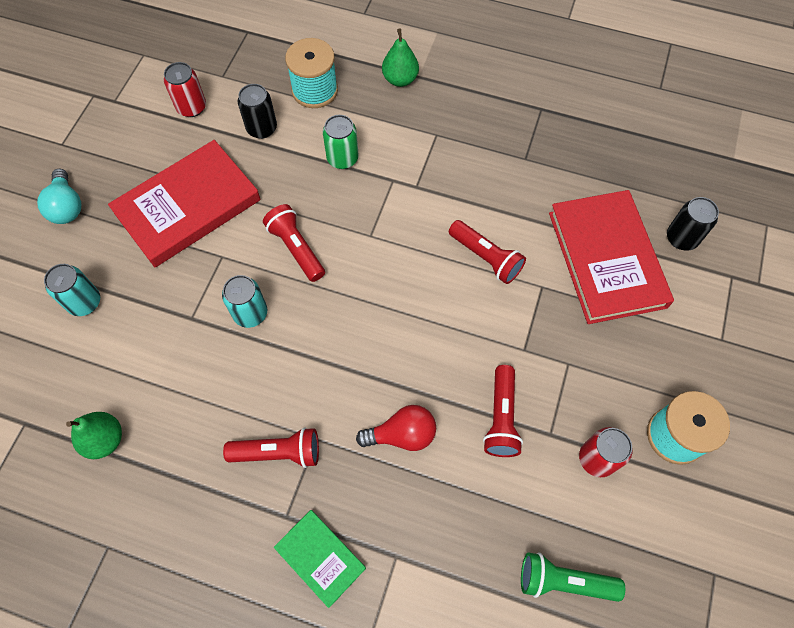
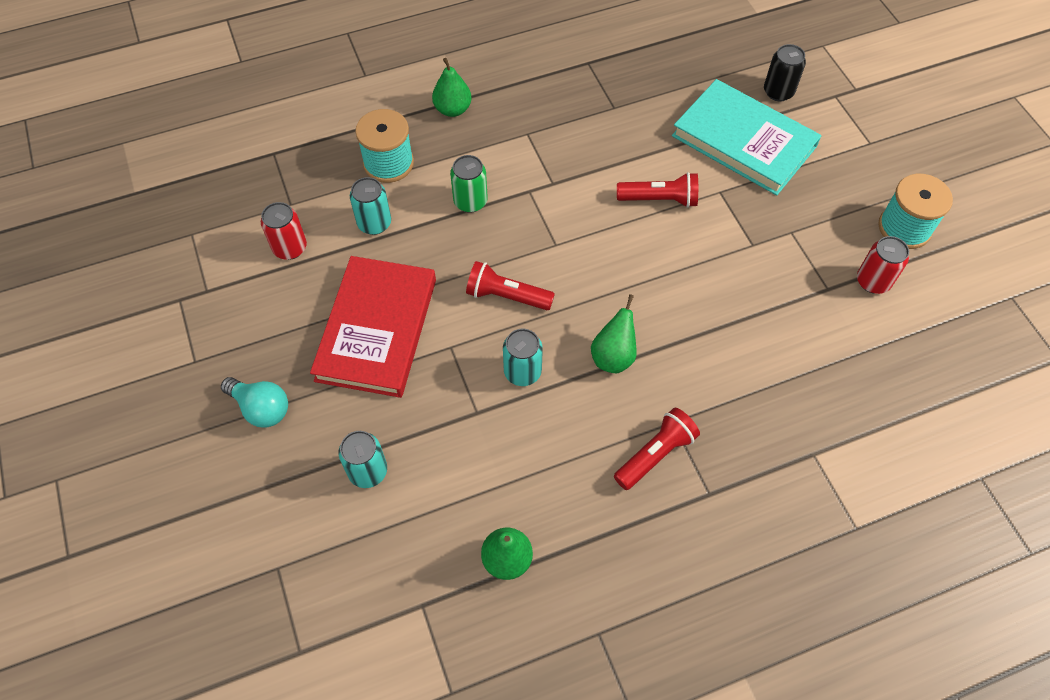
camera: 40 degrees left, 5 degrees down
(262, 128) = (374, 223): black can -> turquoise can
(320, 558) = (764, 500): green book -> none
(325, 353) = (613, 356): none -> green pear
(402, 434) = (730, 369): red light bulb -> none
(501, 418) = (785, 303): red flashlight -> none
(563, 581) = (932, 377): green flashlight -> none
(606, 259) = (744, 141): red book -> turquoise book

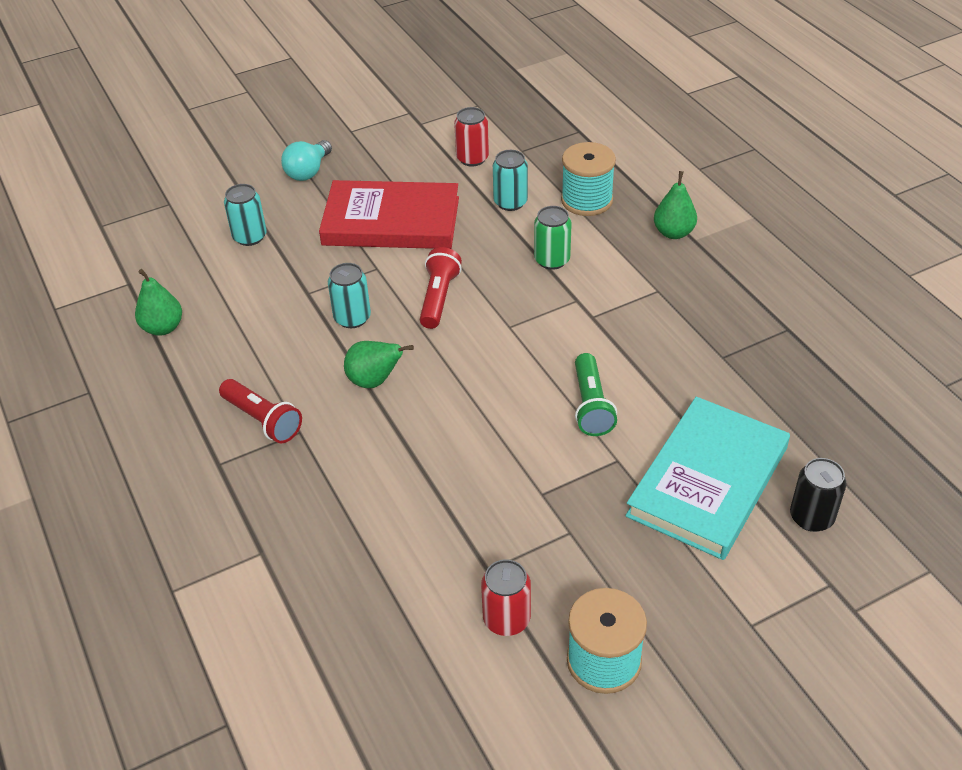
camera: 85 degrees right, 15 degrees down
(660, 199) = (591, 406): red flashlight -> green flashlight

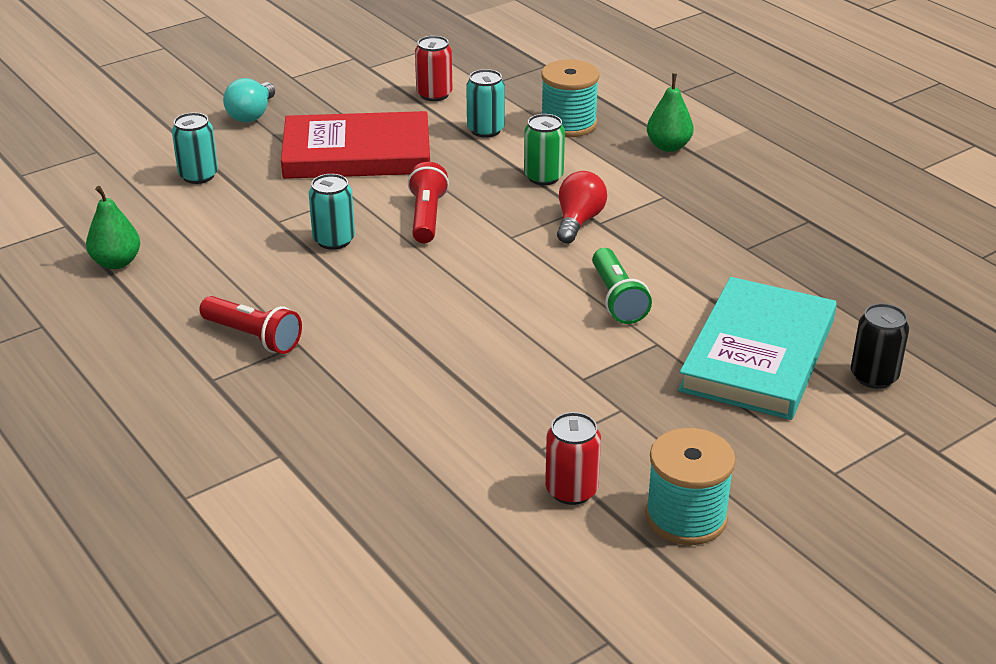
camera: 10 degrees left, 10 degrees down
(374, 381) = (373, 294): green pear -> none
(573, 313) = (578, 221): none -> red light bulb

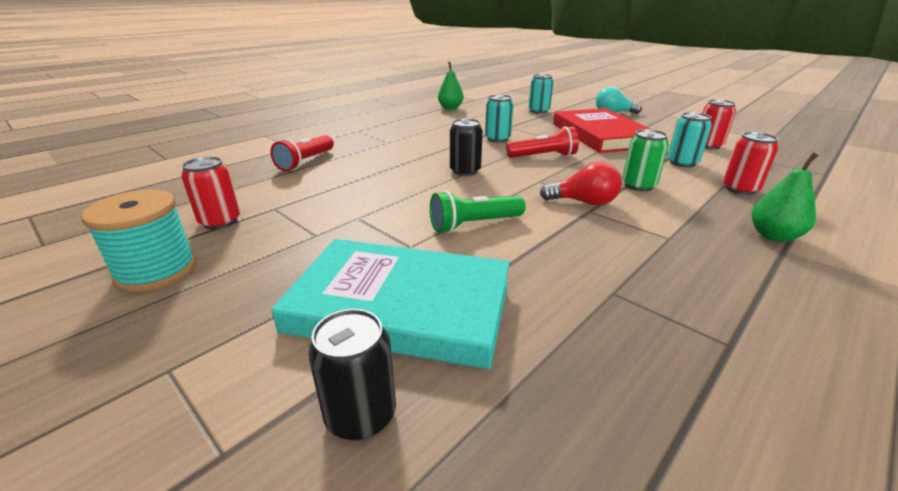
camera: 80 degrees right, 5 degrees down
(253, 337) = (395, 133): red flashlight -> red flashlight (306, 162)
(459, 286) = (465, 171): none -> black can
(568, 124) = (740, 189): turquoise spool -> red can

